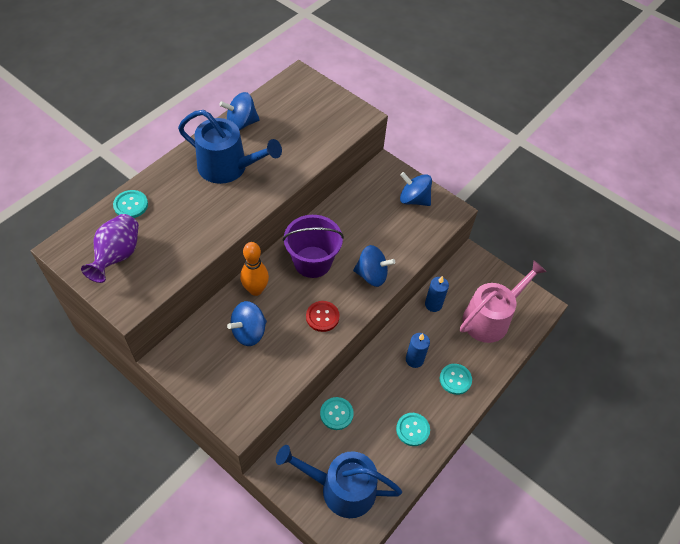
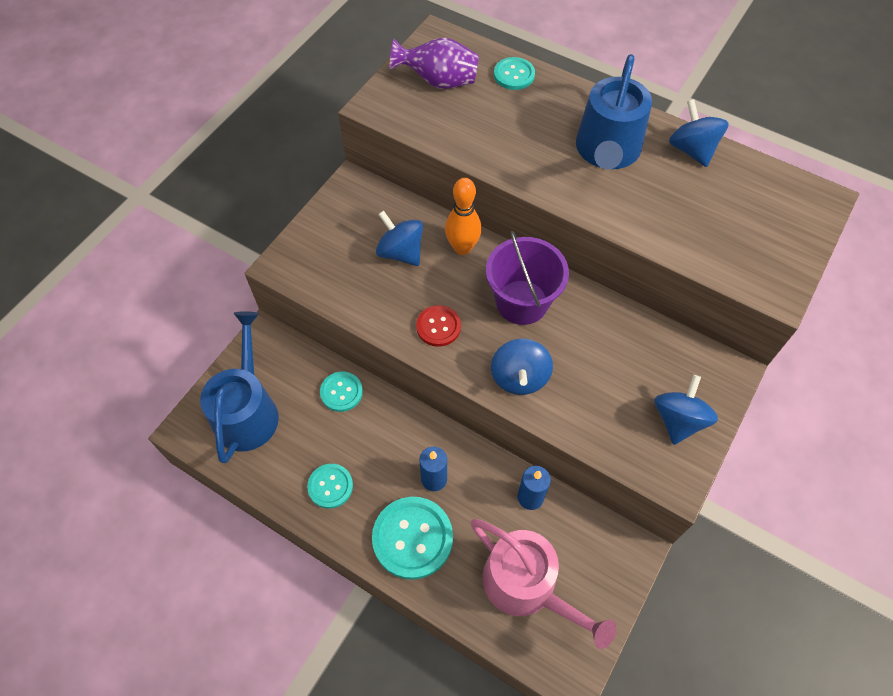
camera: 85 degrees right, 5 degrees up
(455, 379) = (412, 538): turquoise button -> turquoise button, size x1.73

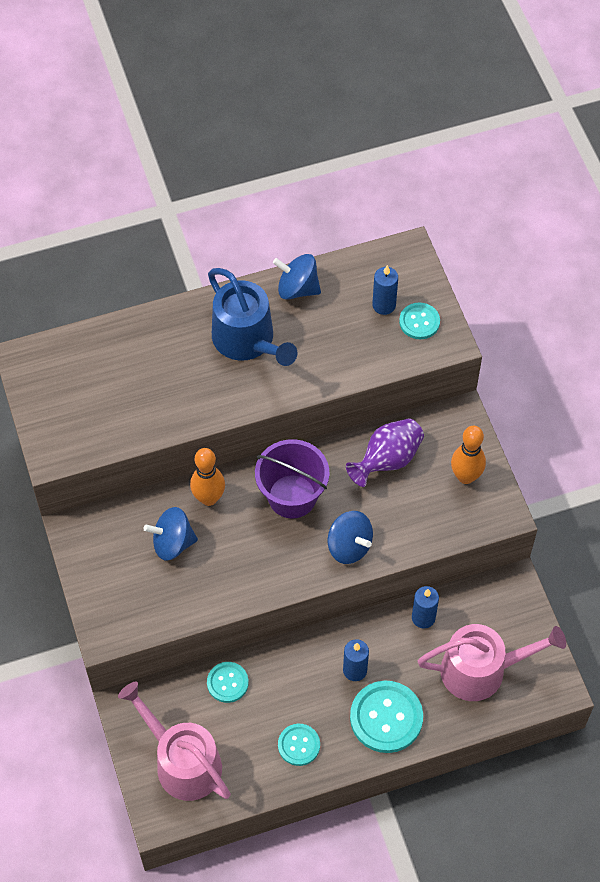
camera: 50 degrees left, 0 degrees up
(247, 411) = (182, 762): blue watering can -> pink watering can
(438, 81) = (72, 394): purple vase -> purple vase (387, 460)
(438, 327) = (261, 566): red button -> none
(514, 75) = (117, 339): turquoise button -> turquoise button (419, 322)
(678, 420) = (465, 476): blue spinning top -> orange bowling pin
(751, 218) = (384, 305): none -> blue candle

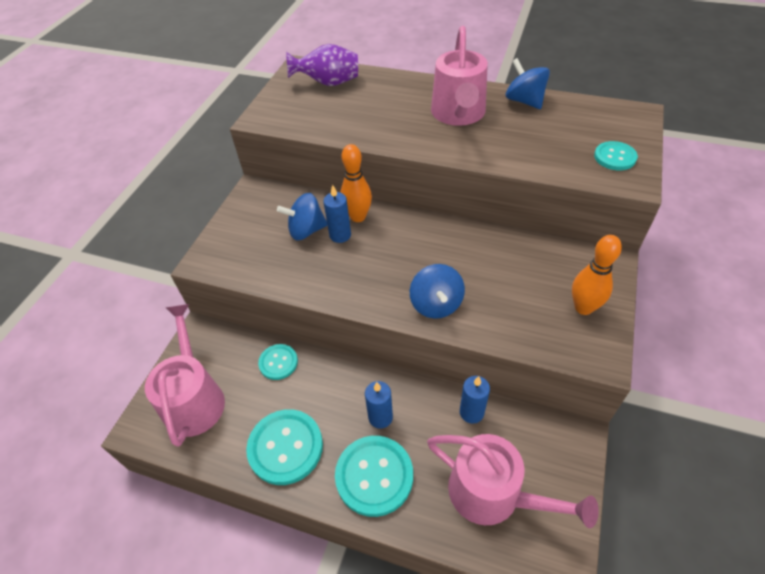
camera: 40 degrees right, 10 degrees down
(172, 543) = (306, 230): blue spinning top -> blue spinning top turned 45 degrees counterclockwise
(247, 340) = (458, 114): blue watering can -> pink watering can
(292, 496) = (420, 246): purple bucket -> none
(299, 745) = (285, 447): turquoise button -> turquoise button, size x1.73
(384, 305) = (590, 135): blue candle -> blue candle (340, 235)
(387, 460) = (519, 261): purple vase -> purple vase (328, 83)

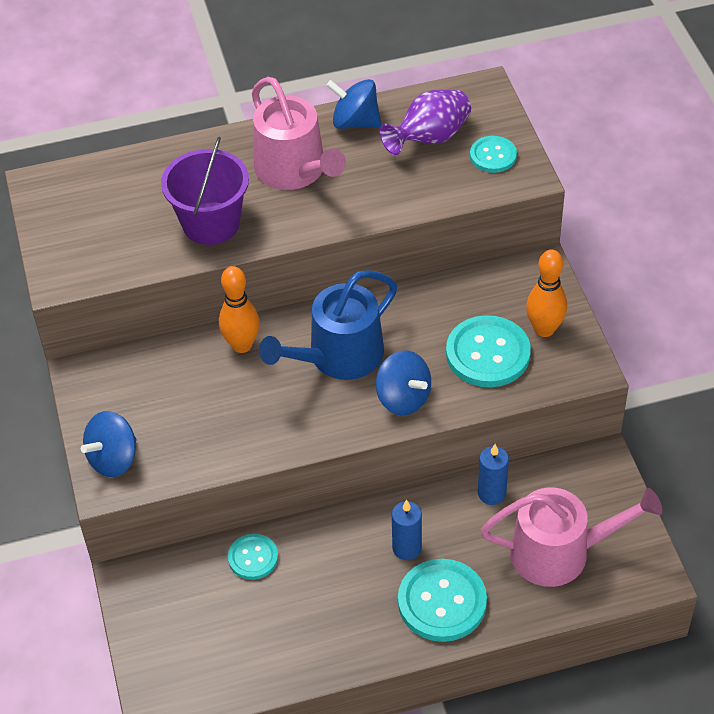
camera: 35 degrees left, 0 degrees up
(194, 398) = (191, 644): pink watering can -> none
(285, 447) = (334, 629): turquoise button -> turquoise button (488, 354)
(306, 230) = (195, 390): blue spinning top -> blue spinning top (113, 459)
(328, 83) = (100, 193): purple vase -> purple vase (429, 138)
(340, 235) = (240, 376): blue candle -> none
(377, 123) = (211, 223): none -> purple bucket
(413, 253) = (338, 356): none -> blue watering can

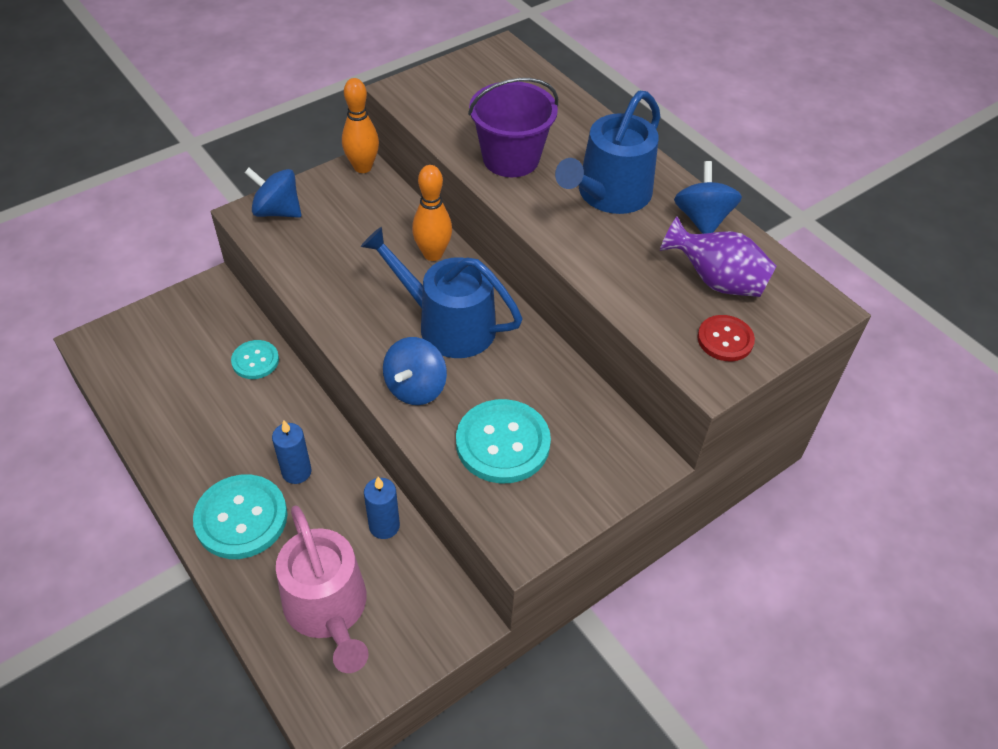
camera: 65 degrees right, 0 degrees up
(294, 170) = (609, 194): pink watering can -> blue watering can
(493, 156) = (725, 339): turquoise button -> red button
(544, 329) = (559, 486): orange bowling pin -> orange bowling pin (363, 167)

